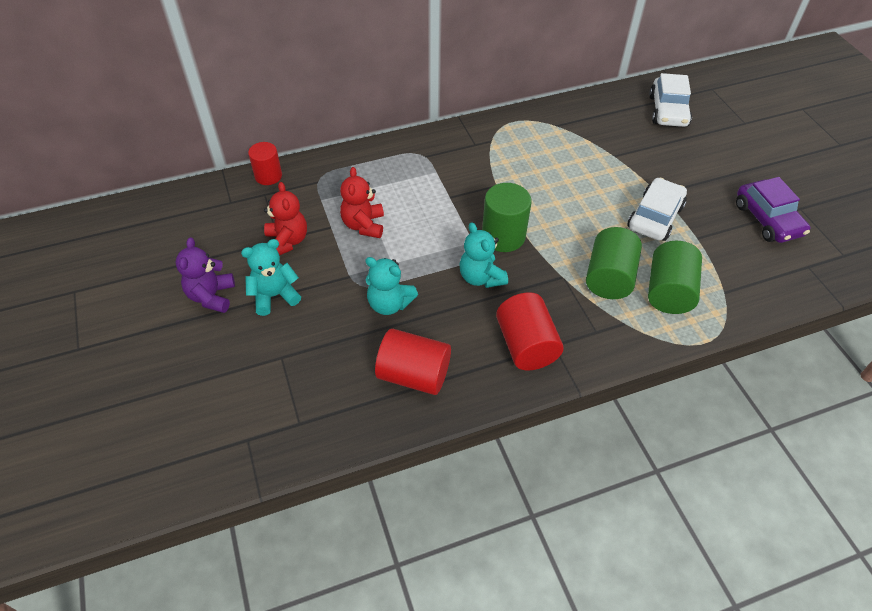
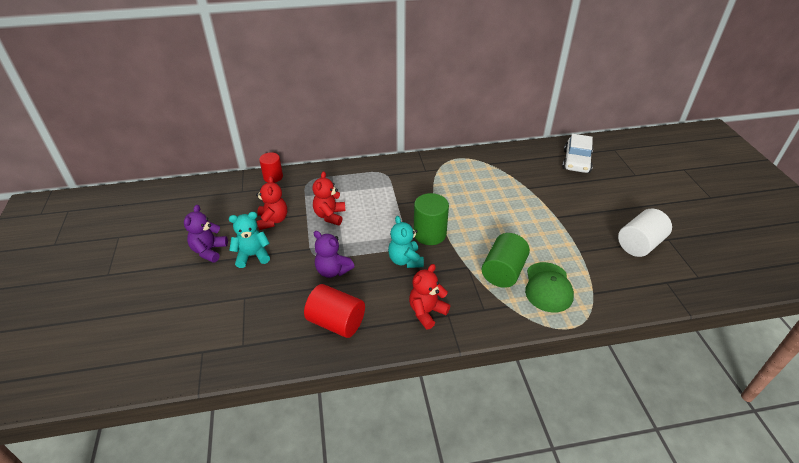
camera: 10 degrees right, 10 degrees down
(389, 304) = (333, 271): turquoise teddy bear -> purple teddy bear
(526, 345) = (427, 312): red cylinder -> red teddy bear
(655, 217) = (549, 233): white car -> none
(668, 291) = (548, 287): green cylinder -> green cap
(767, 219) = (639, 244): purple car -> white cylinder

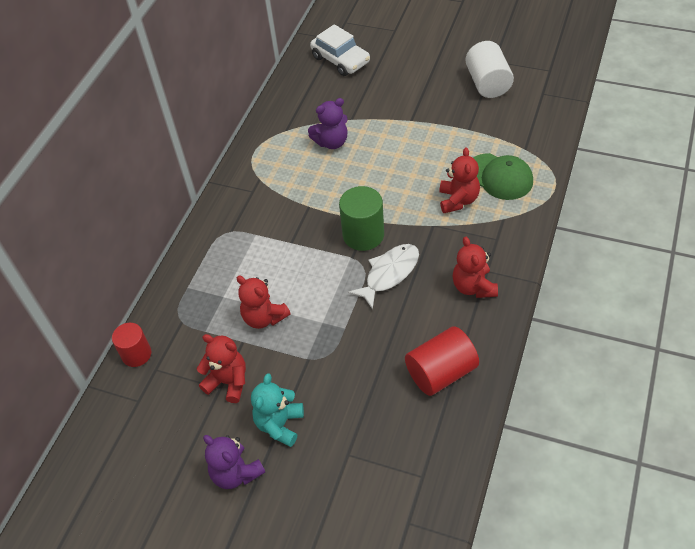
camera: 55 degrees left, 10 degrees up
(333, 271) = (361, 348): purple teddy bear -> purple teddy bear (331, 142)
(405, 260) = (389, 274): turquoise teddy bear -> white fish
(503, 272) = (458, 200): green cylinder -> red teddy bear

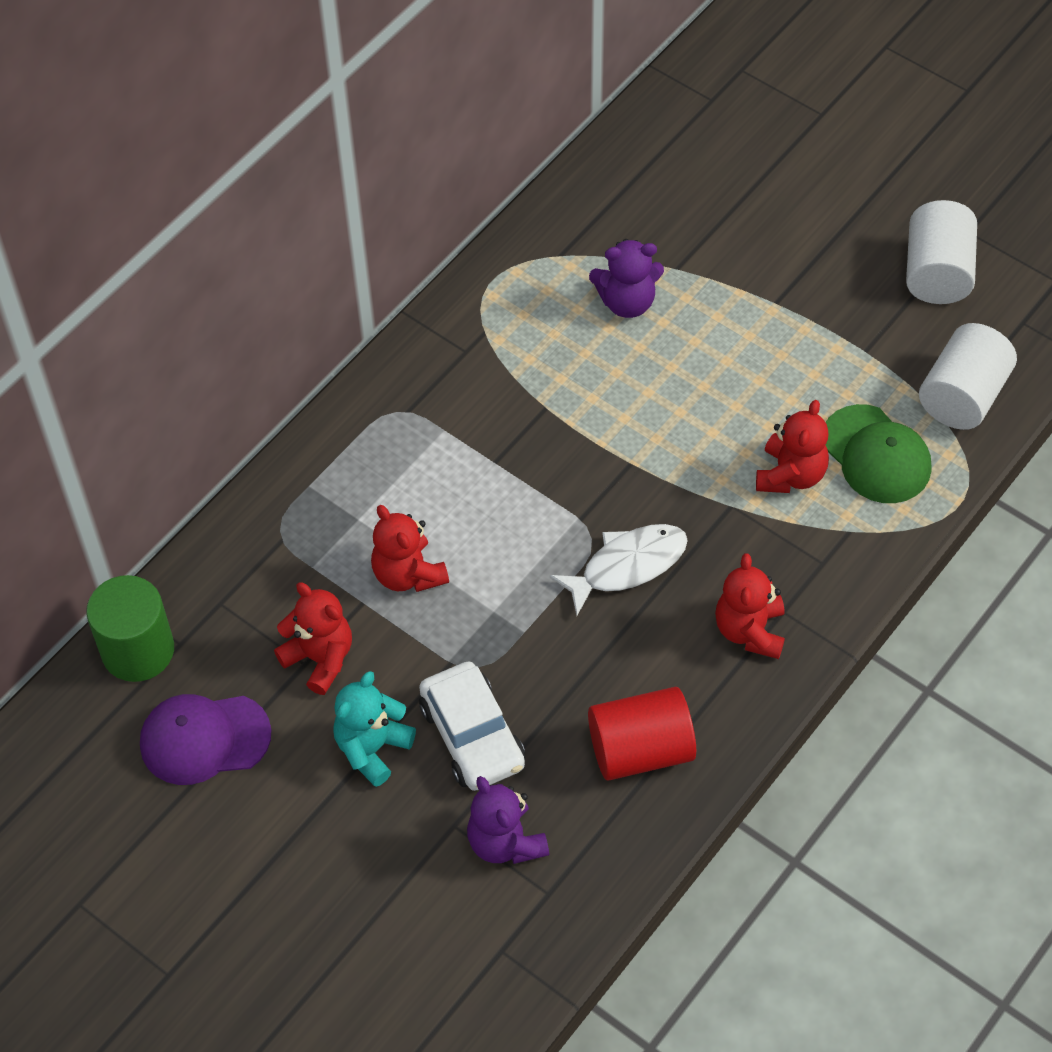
camera: 15 degrees right, 5 degrees up
(136, 354) = (199, 570): red cylinder -> none
(172, 453) = (204, 739): none -> purple cap
(236, 473) = (285, 798): purple teddy bear -> purple teddy bear (505, 842)
(340, 60) = (703, 145): white car -> white car (472, 736)
(363, 235) = (613, 486): green cylinder -> green cylinder (138, 650)
(530, 136) = (962, 396): none -> white cylinder

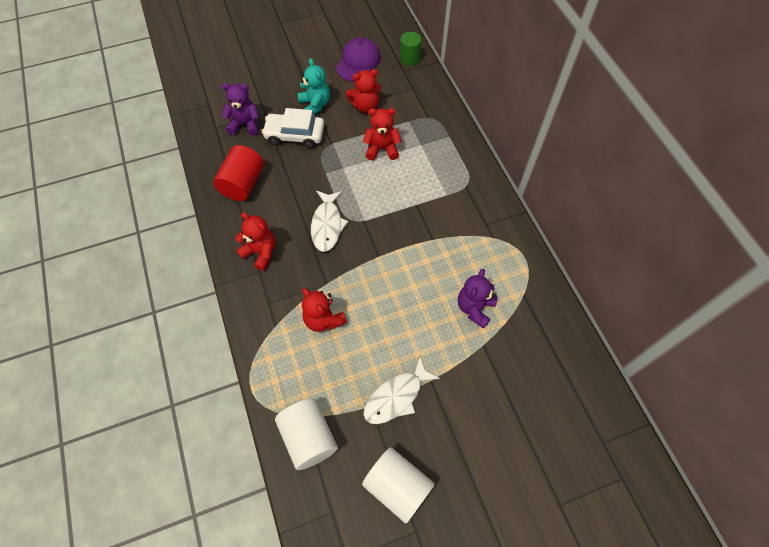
camera: 120 degrees right, 5 degrees up
(138, 650) = (409, 59): green cylinder -> green cylinder, size x0.66
(829, 329) = (396, 396): none -> white fish
(876, 455) = (306, 366): green cap -> none

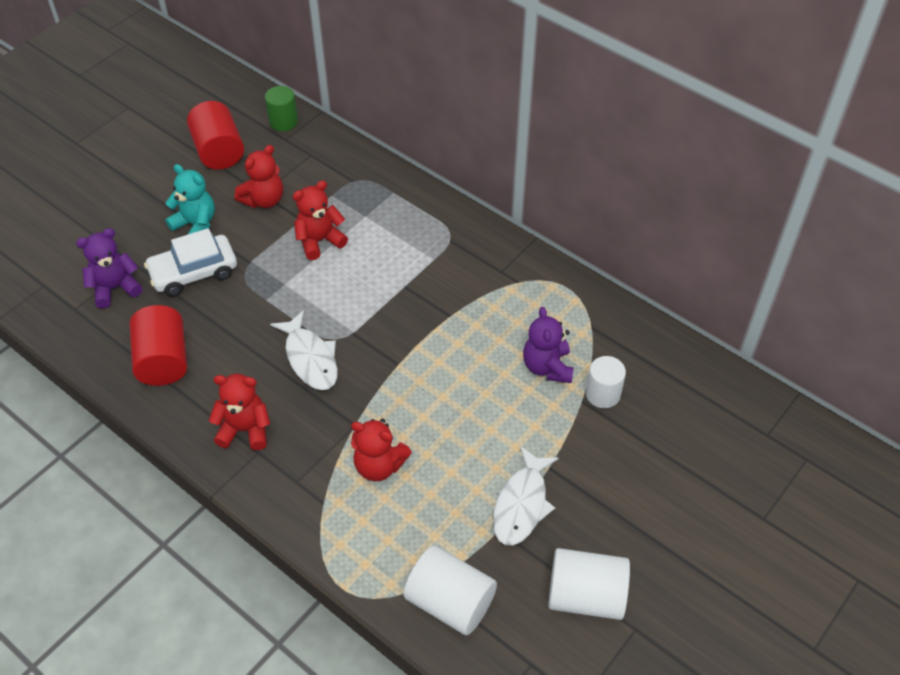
camera: 30 degrees left, 10 degrees down
(358, 62) = (219, 151): purple cap -> red cylinder
(501, 348) = (603, 394): none -> white cylinder

